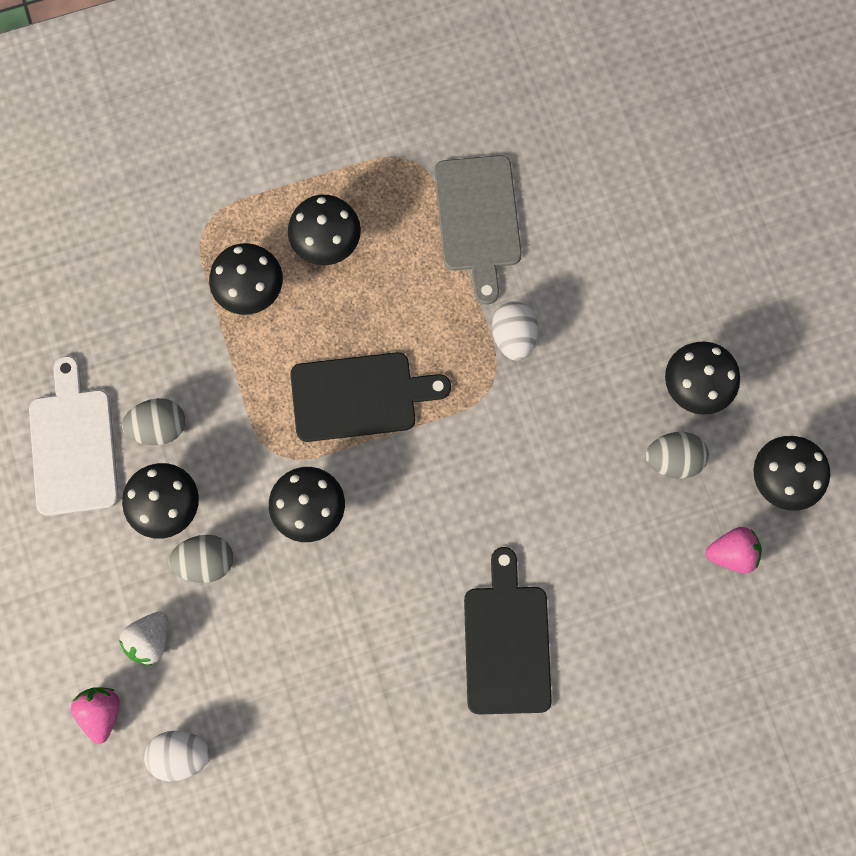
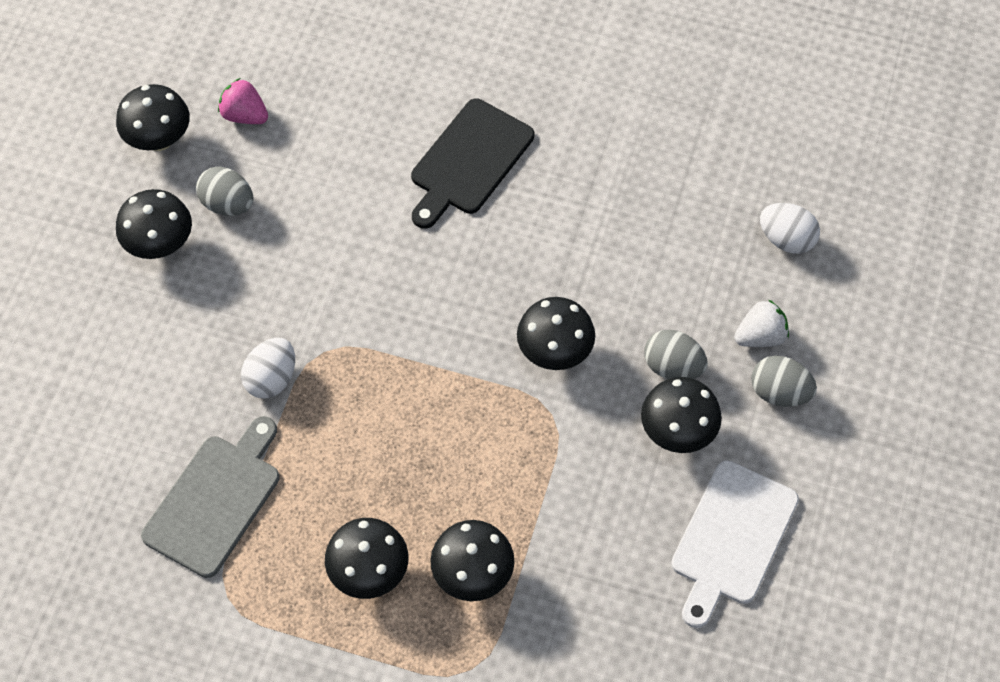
camera: 145 degrees left, 15 degrees down
(101, 712) = (835, 308): pink strawberry -> none
(159, 427) = (641, 504): grey egg -> grey egg (779, 392)
(359, 396) = (443, 415): black cutting board -> none

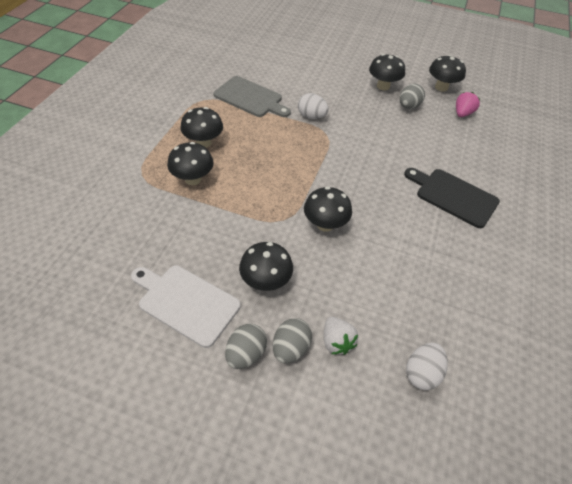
camera: 90 degrees right, 10 degrees down
(673, 367) = (313, 284): grey egg -> grey egg (246, 353)

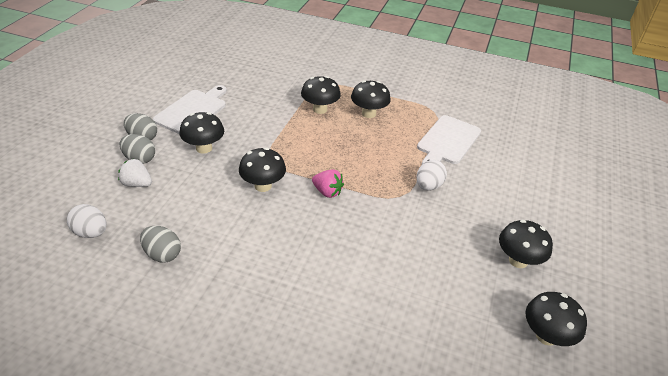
camera: 90 degrees right, 10 degrees down
(250, 98) = (447, 141): grey cutting board -> white cutting board
(336, 341) = (137, 184): white strawberry -> white strawberry turned 45 degrees clockwise
(408, 106) = (479, 283): grey egg -> grey egg (162, 254)
(453, 196) = (302, 301): black cutting board -> none
(462, 113) = (483, 351): pink strawberry -> pink strawberry (327, 192)

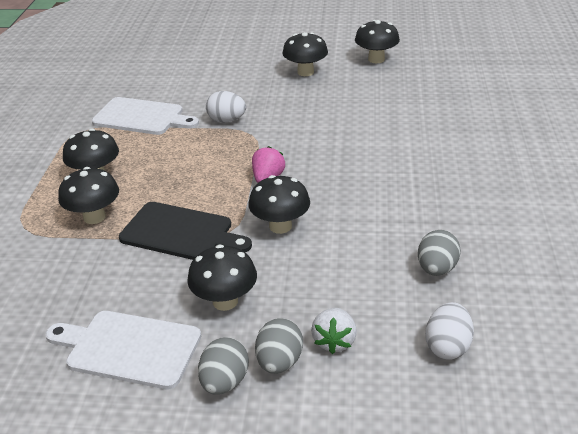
camera: 100 degrees left, 5 degrees down
(282, 140) = (181, 233): none -> black cutting board

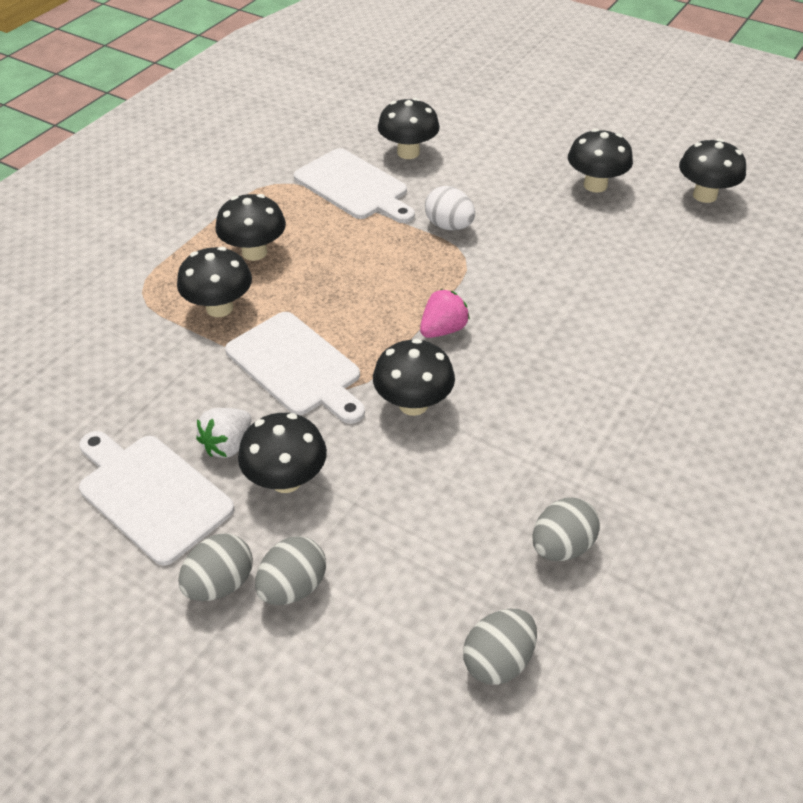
camera: 25 degrees right, 10 degrees up
(166, 88) = (408, 152): none -> black mushroom
(181, 233) = (296, 367): black cutting board -> white cutting board
(334, 341) = (371, 589): white strawberry -> white strawberry (228, 445)
(447, 346) = (498, 660): white egg -> grey egg

